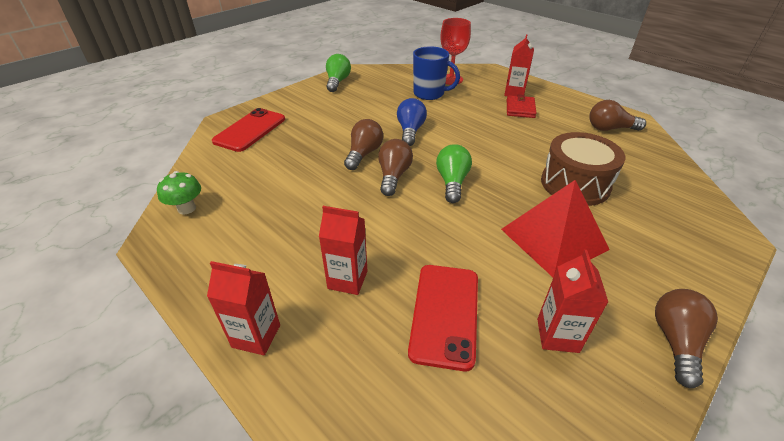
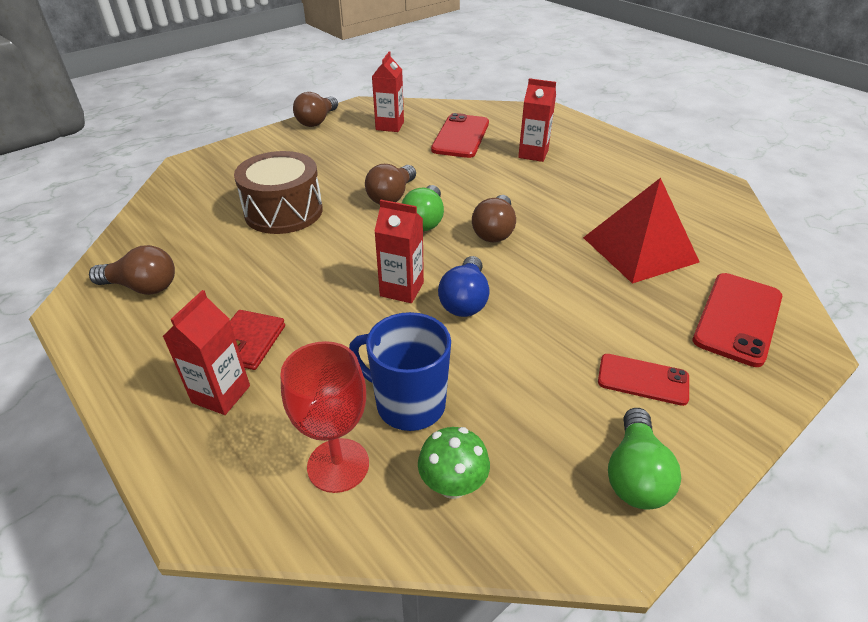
camera: 175 degrees left, 0 degrees up
(187, 208) = (719, 209): green mushroom -> green mushroom (452, 485)
(256, 336) = (589, 133): red carton -> red carton (402, 289)
(320, 105) = (643, 379): none -> red phone
(364, 154) = (536, 263): brown light bulb -> brown light bulb (392, 196)
(553, 239) = (350, 169): red pyramid -> red pyramid (639, 249)

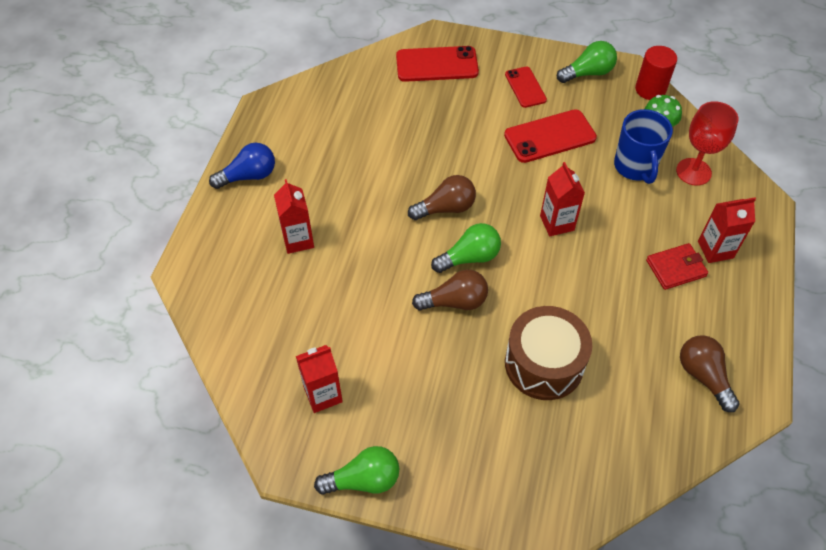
camera: 125 degrees left, 15 degrees up
(317, 121) = (363, 480): brown light bulb -> green light bulb
(461, 136) = (301, 315): red phone -> red phone (550, 136)
(465, 300) = (535, 186): blue light bulb -> blue light bulb (248, 176)
(541, 540) = (650, 89): none -> red cylinder
(639, 249) = (400, 124): red pyramid -> none

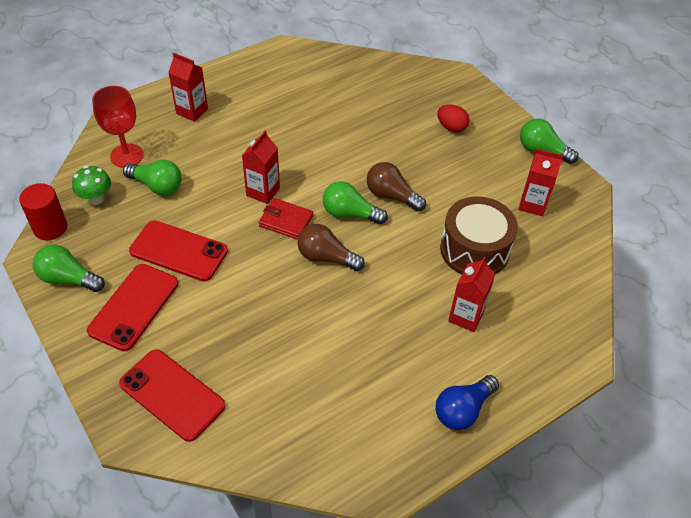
camera: 140 degrees left, 5 degrees down
(248, 176) = (463, 410): blue light bulb -> blue light bulb turned 60 degrees counterclockwise
(480, 433) = (451, 127): none -> red egg
(525, 87) = (134, 307): red phone -> red phone, size x1.59
(544, 364) = (376, 131): brown drum -> brown drum (474, 250)
(635, 167) = (157, 186): blue mug -> green light bulb
(676, 268) = (230, 119): red wallet -> red wallet (286, 221)
(703, 376) = (296, 71): brown light bulb -> none

